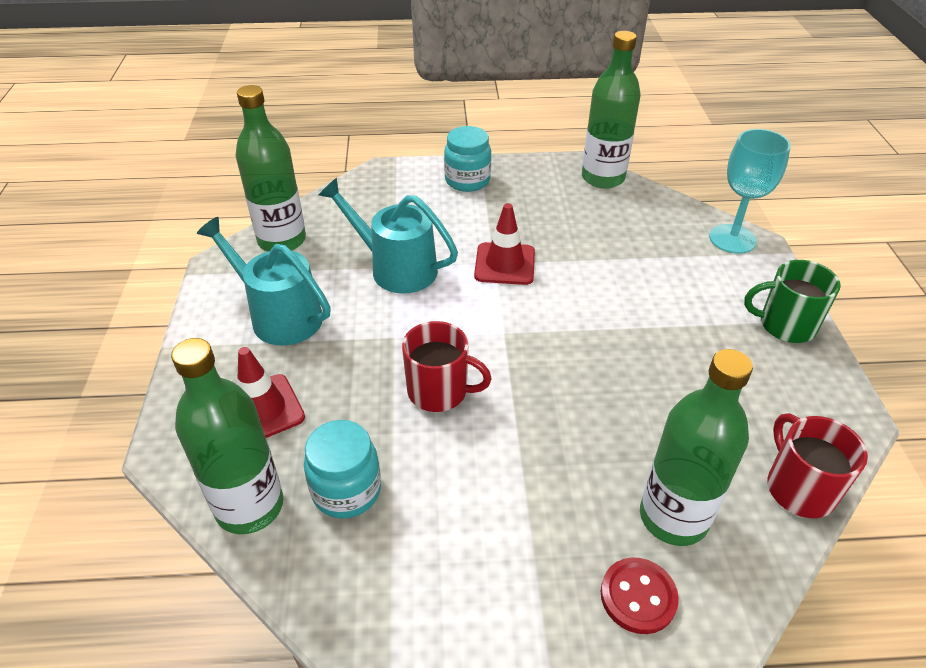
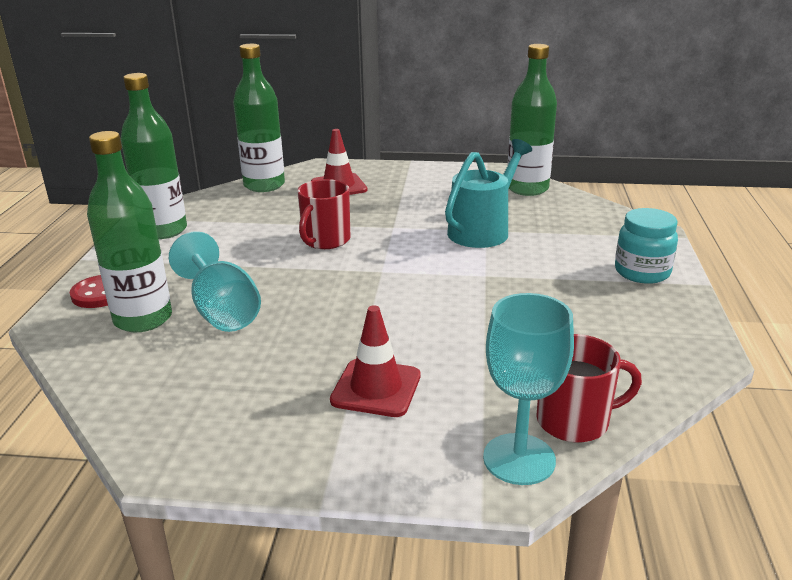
camera: 100 degrees right, 15 degrees down
(280, 316) = (431, 189): turquoise watering can -> none
(346, 490) = (256, 209): turquoise jar -> none
(504, 264) = (482, 280): red traffic cone -> red traffic cone (376, 388)
(603, 178) = (671, 368): green bottle -> green bottle (163, 230)
(628, 446) = (222, 311): none -> turquoise goblet
(785, 325) = (325, 455): green mug -> none
(799, 488) = (114, 391): red mug -> red mug (574, 421)

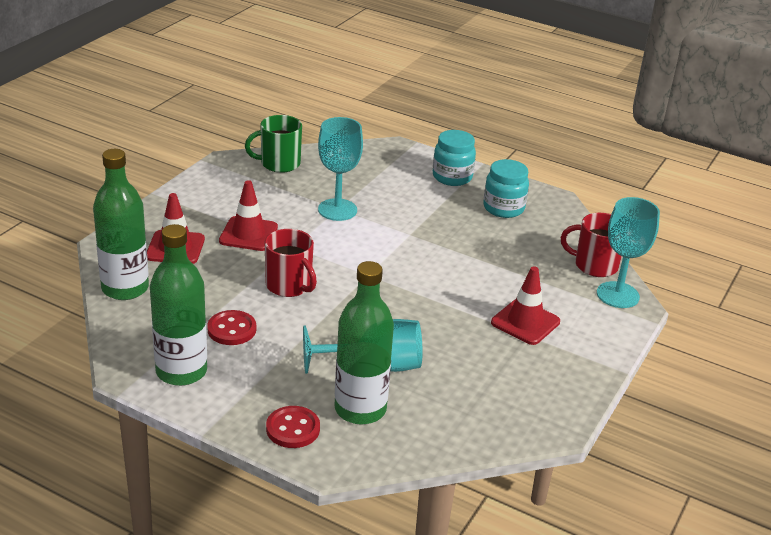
camera: 70 degrees left, 5 degrees up
(236, 234) = (232, 329): none -> red button
(391, 205) = (248, 234): none -> red traffic cone
(482, 230) = (337, 210): turquoise watering can -> turquoise goblet
(527, 189) = (279, 163): green bottle -> green mug
(574, 421) = (594, 265): red mug -> red mug turned 90 degrees counterclockwise
(622, 319) = (503, 208): none -> turquoise jar

